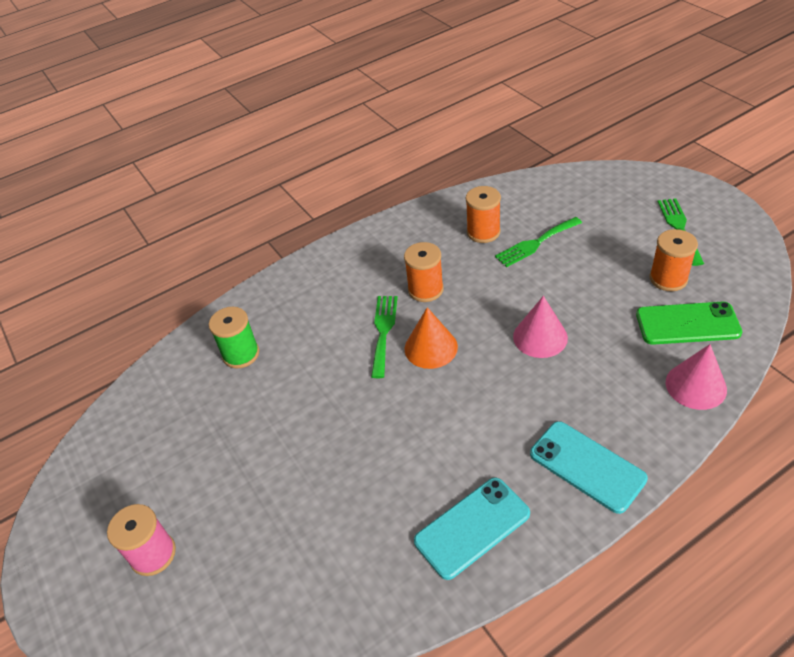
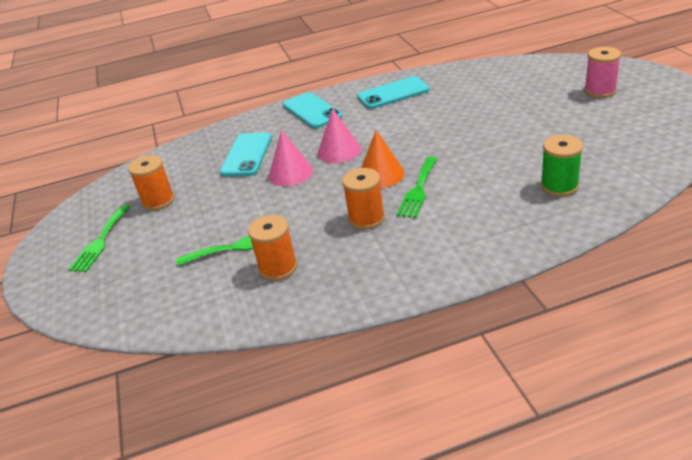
camera: 165 degrees left, 10 degrees down
(620, 360) = (246, 155): none -> turquoise phone
(687, 324) = (180, 170): green phone -> none
(696, 386) = (214, 139): pink cone -> pink cone (339, 151)

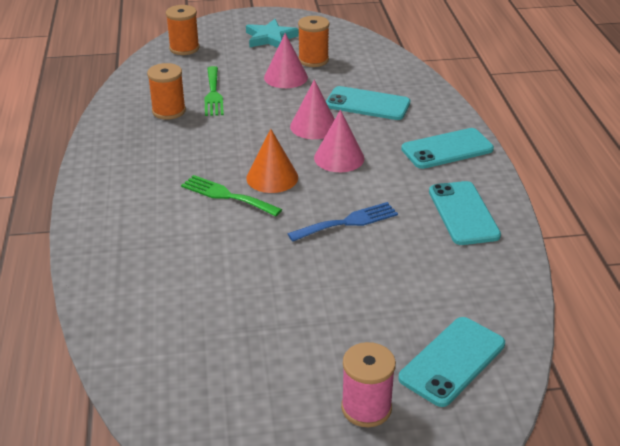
camera: 95 degrees right, 0 degrees up
(100, 241) = (270, 38): green fork -> turquoise star
(196, 209) = (286, 77): none -> pink cone
(366, 218) = (202, 159): orange spool -> orange spool (184, 48)
(426, 130) = (348, 222): none -> blue fork
(540, 76) = (452, 361): none -> turquoise phone
(559, 186) = (161, 290): green spool -> none

